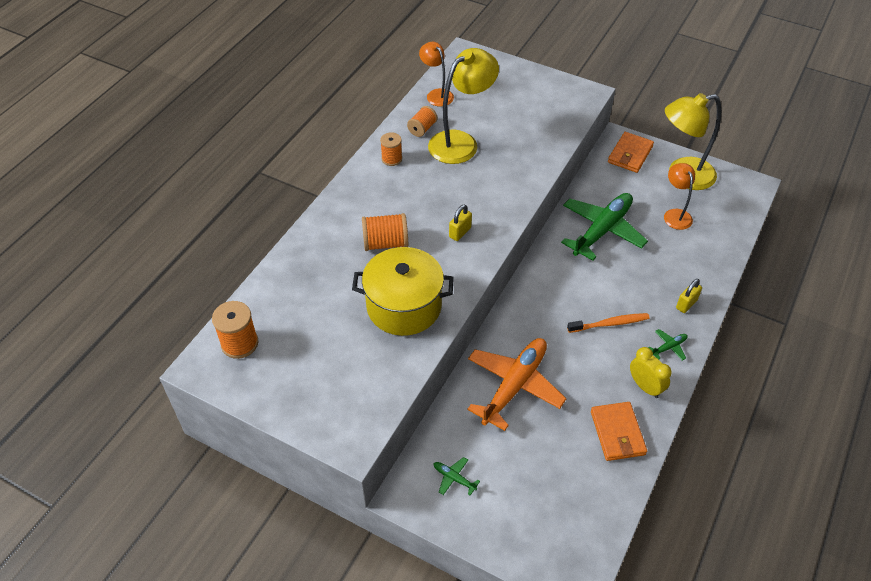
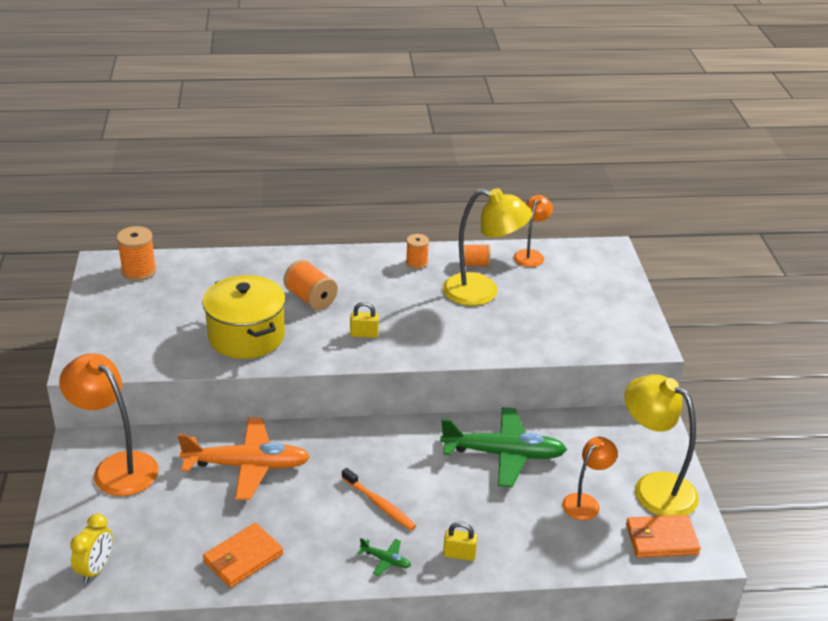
camera: 55 degrees right, 15 degrees down
(454, 478) = (117, 467): green plane -> orange lamp
(630, 154) = (640, 436): orange wallet -> orange wallet (661, 539)
(645, 387) = (317, 559): yellow clock -> yellow clock (96, 569)

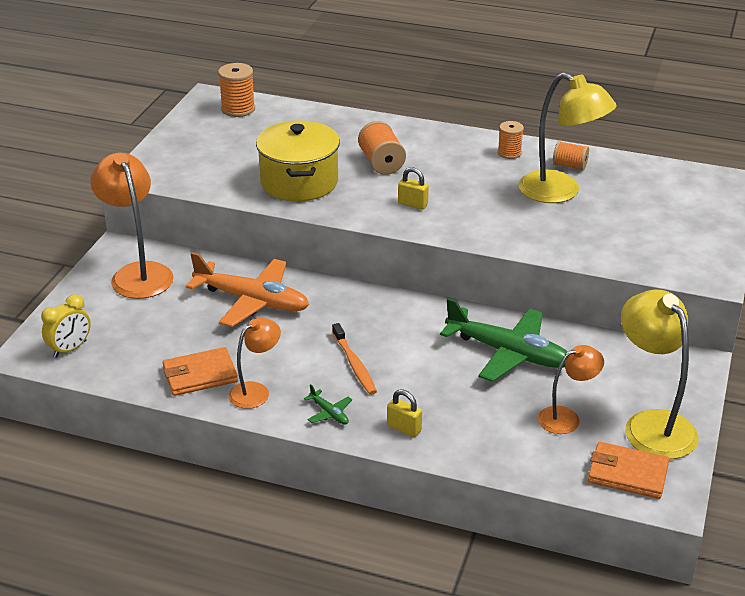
camera: 25 degrees right, 0 degrees up
(531, 255) = (637, 169): orange lamp -> orange lamp (256, 391)

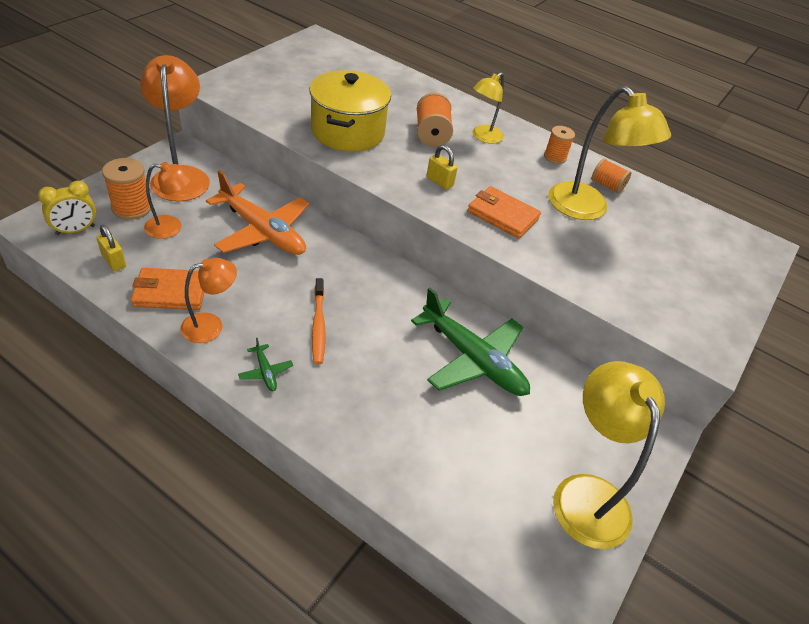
camera: 10 degrees right, 10 degrees up
(238, 109) = (334, 54): orange spool -> orange spool (132, 208)
(404, 428) = (328, 414): yellow padlock -> yellow padlock (114, 261)
(432, 152) = (483, 137): none -> yellow lamp
(566, 418) = (499, 455): orange lamp -> orange lamp (171, 227)
(627, 473) = (536, 550): orange wallet -> orange wallet (502, 215)

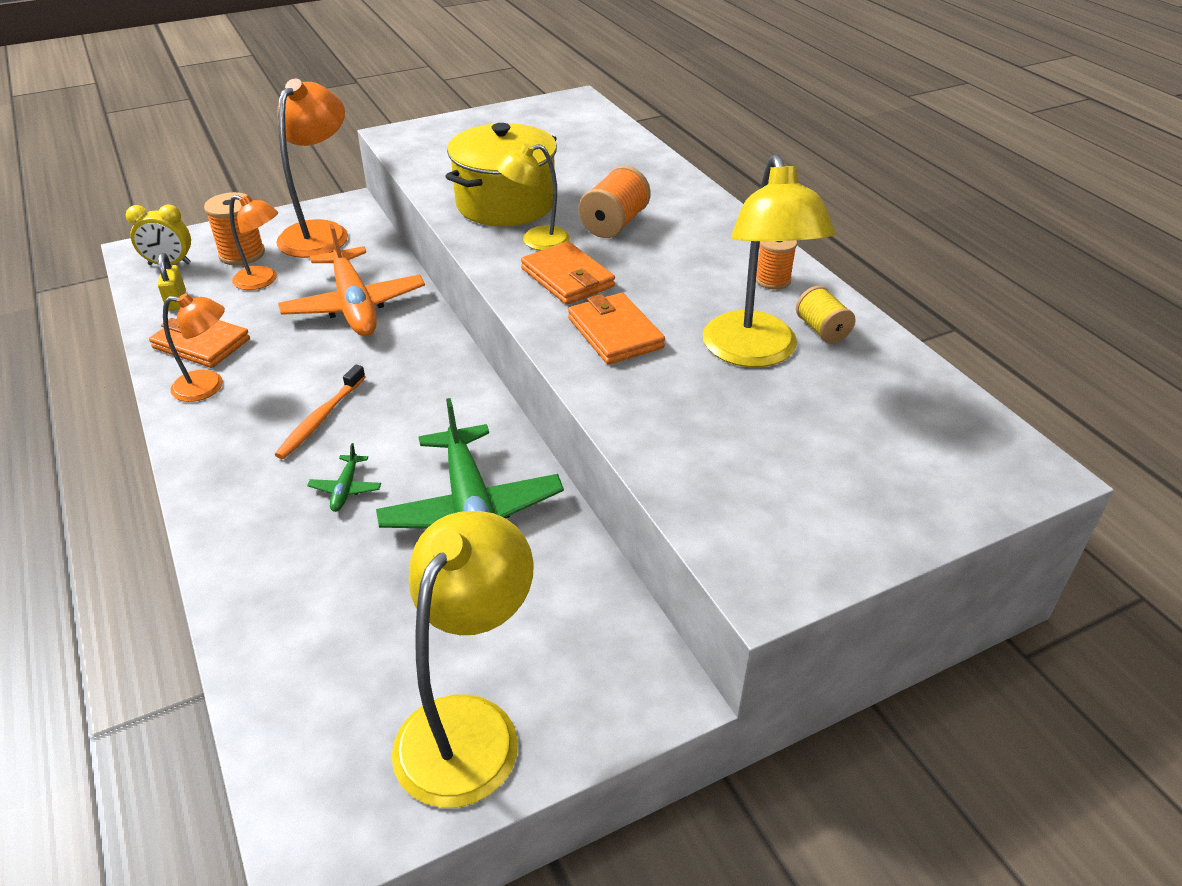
camera: 35 degrees right, 5 degrees down
(265, 372) = (218, 449): green plane -> green plane (346, 488)
(439, 181) = (567, 278): yellow padlock -> orange wallet
(483, 137) = (686, 238): yellow lamp -> yellow lamp (535, 241)
(607, 185) = (822, 330): orange spool -> yellow spool

